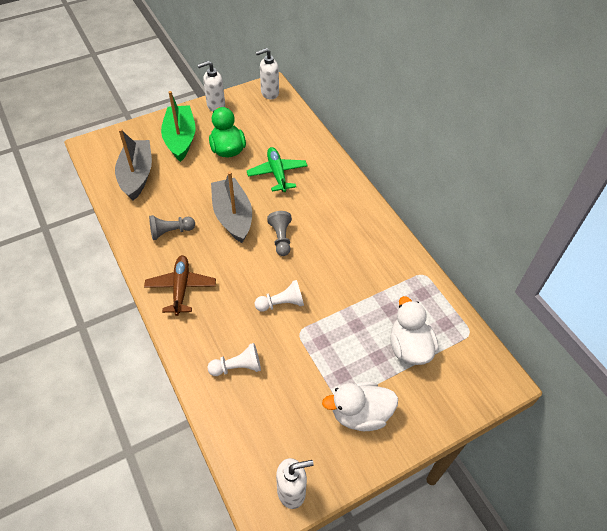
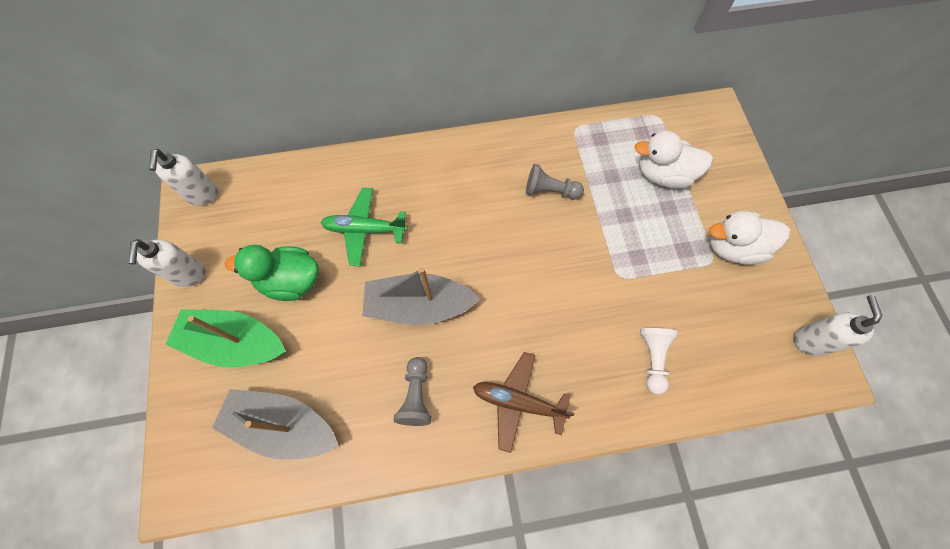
camera: 70 degrees left, 15 degrees up
(281, 238) = (477, 257): grey pawn -> grey pawn (550, 191)
(281, 303) = (575, 284): white pawn -> none
(360, 414) = (733, 247): white duck -> white duck turned 75 degrees clockwise

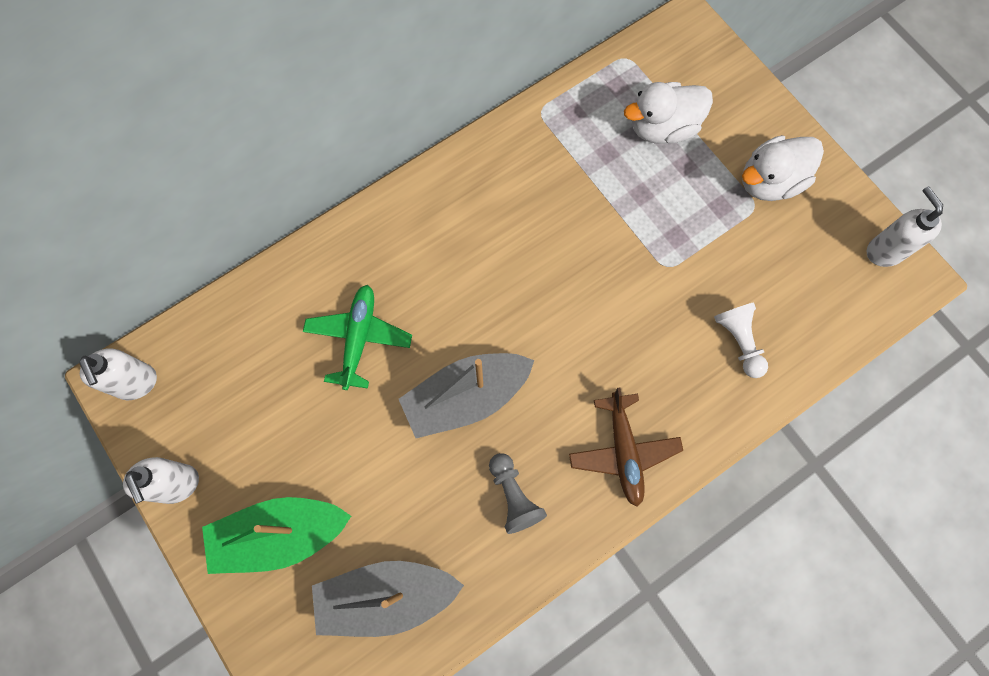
camera: 25 degrees left, 5 degrees up
(290, 281) = (304, 436): green duck -> none
(365, 230) = (359, 338): green plane -> green plane turned 120 degrees clockwise
(518, 402) = (623, 451): brown plane -> brown plane turned 90 degrees counterclockwise
(550, 191) = (547, 200): grey pawn -> none

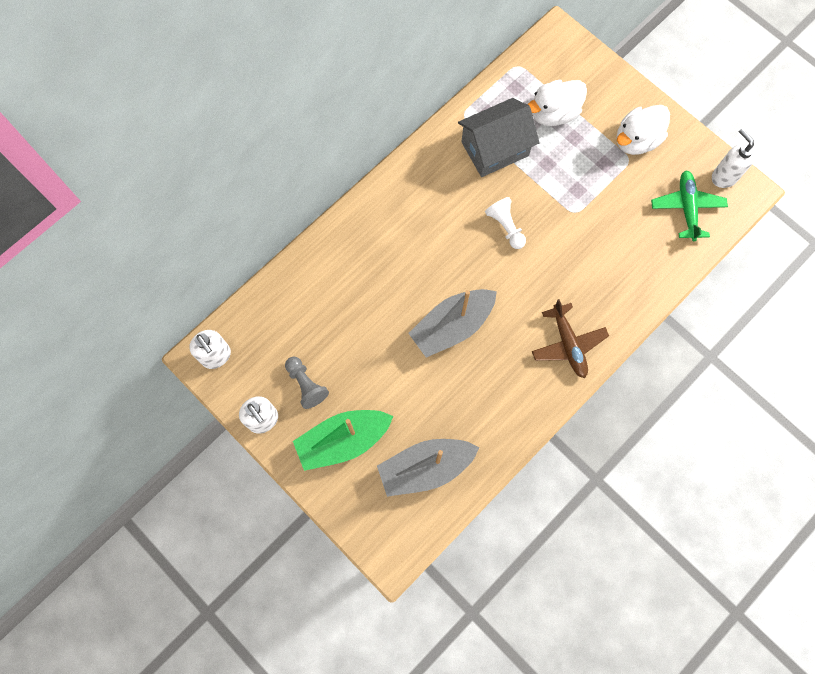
camera: 10 degrees left, 0 degrees up
(359, 338) = (367, 298): green plane -> green plane (686, 208)
(513, 496) = (498, 387): grey pawn -> grey pawn (306, 385)
(574, 162) = (495, 149): none -> grey house
(739, 341) = (634, 256): white pawn -> white pawn (505, 226)

